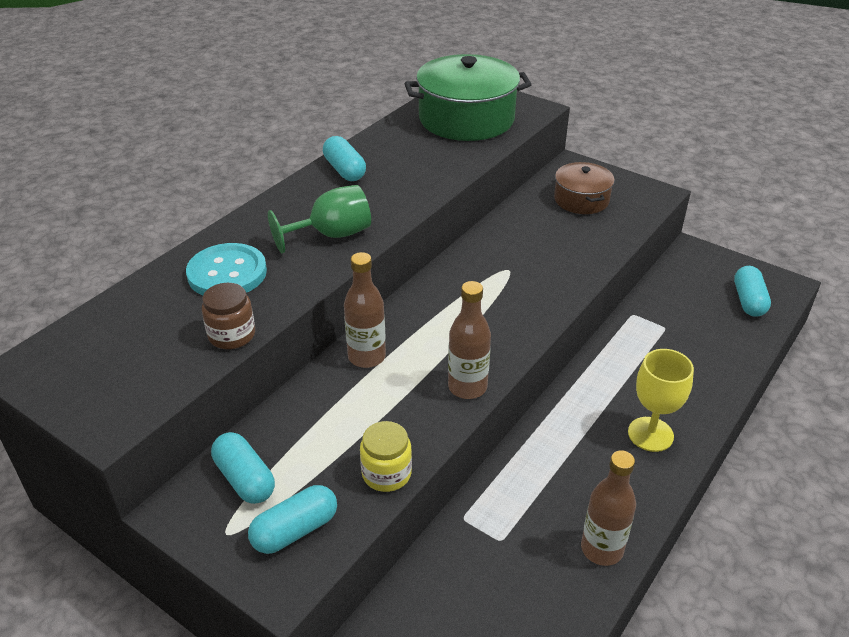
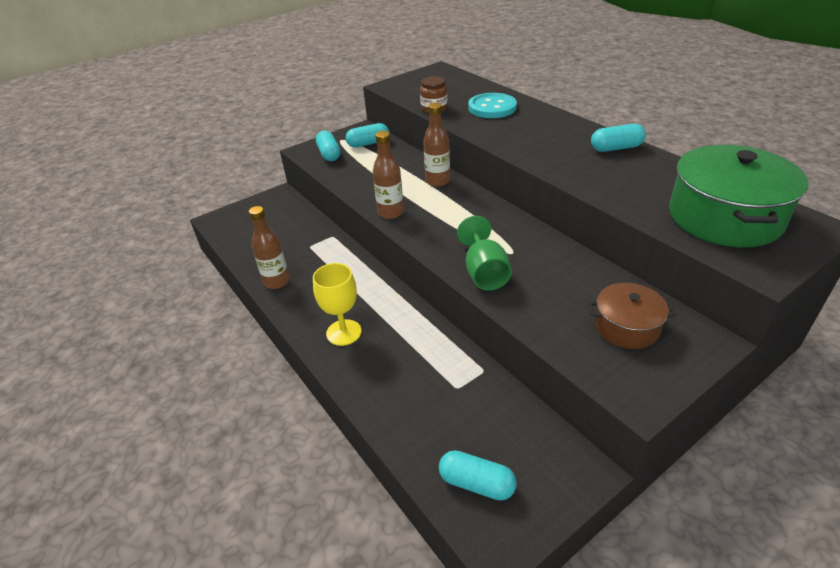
camera: 110 degrees right, 0 degrees up
(332, 235) = (522, 138): green goblet -> green goblet (484, 272)
(386, 473) = (344, 179): yellow jar -> none

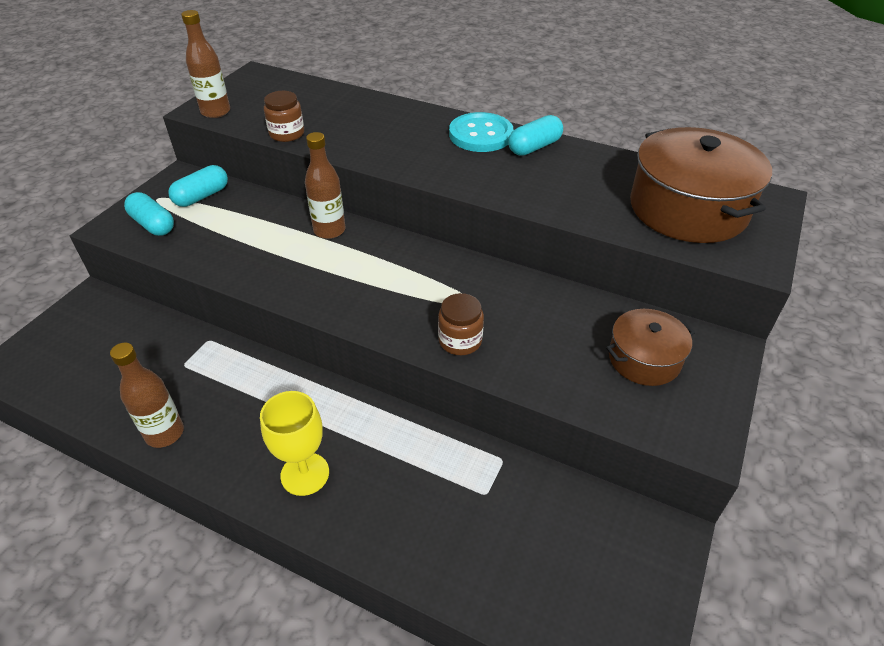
camera: 30 degrees left, 5 degrees up
(390, 212) = (294, 291): brown bottle -> brown bottle (216, 112)
(476, 483) = (573, 604): turquoise capsule -> none
(484, 272) = (460, 340): green goblet -> brown jar
(492, 107) = (361, 119): turquoise button -> turquoise button (480, 135)
(724, 217) = (688, 208): green pot -> brown pot

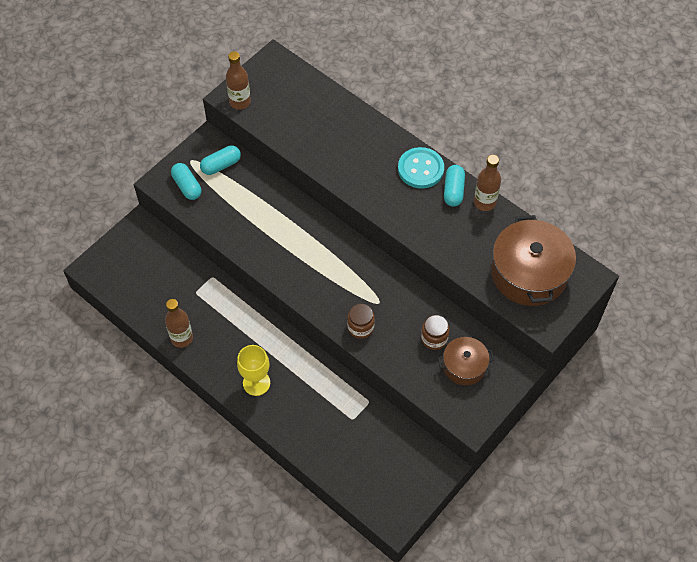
camera: 15 degrees right, 15 degrees up
(287, 134) = (286, 138): brown jar -> brown jar (434, 338)
(329, 230) = (302, 218): brown bottle -> brown bottle (484, 202)
(534, 147) = (453, 191): turquoise capsule -> turquoise capsule turned 60 degrees counterclockwise

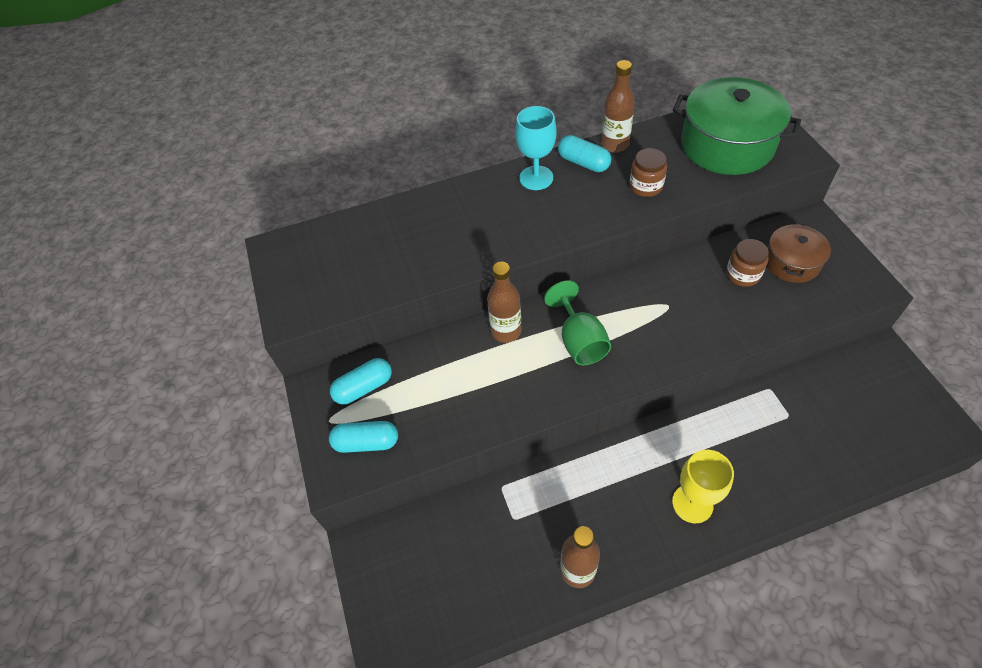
camera: 55 degrees left, 5 degrees down
(221, 165) = (364, 388): turquoise capsule -> turquoise capsule turned 60 degrees clockwise
(240, 102) = (307, 308): brown bottle -> brown bottle (506, 331)
(320, 262) = (579, 341): none -> green goblet
(360, 327) = (695, 337): brown jar -> brown jar (645, 186)
(420, 169) = (536, 178): turquoise button -> turquoise goblet
(529, 273) = (727, 145): brown pot -> green pot

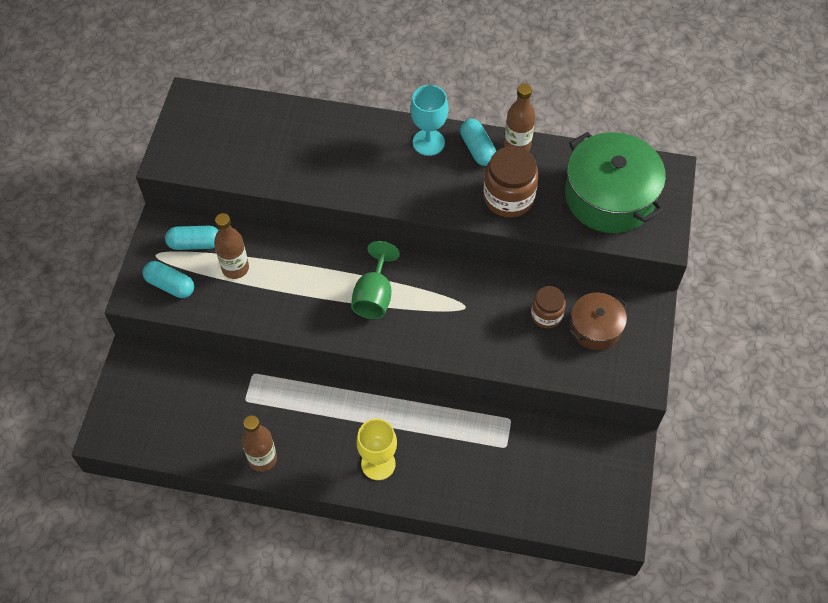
camera: 25 degrees right, 5 degrees up
(506, 331) = (326, 258): brown bottle -> brown bottle (235, 268)
(645, 186) = (508, 197): brown jar -> brown jar, size x1.62

